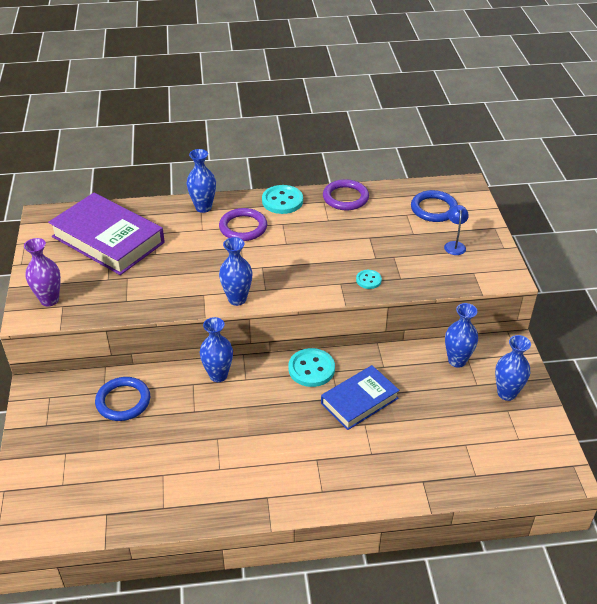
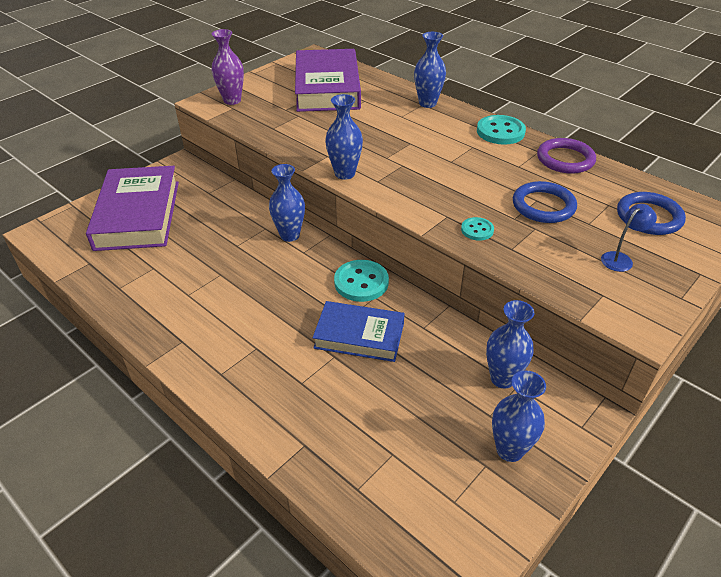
camera: 50 degrees right, 0 degrees up
(77, 451) = (138, 214): none -> purple book
(123, 401) = (209, 206): blue ring -> blue ring (543, 206)
(243, 227) = (435, 131): purple ring -> none

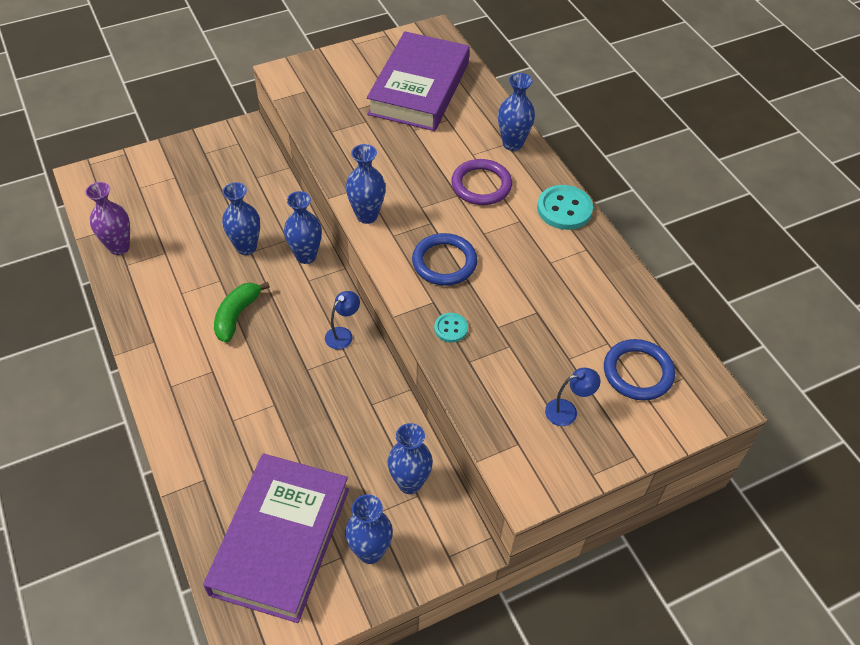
camera: 20 degrees right, 10 degrees up
(138, 214) = (178, 184): purple book -> purple book (281, 540)
(230, 243) = (246, 247): none -> blue vase
(232, 100) = (311, 79): purple vase -> purple vase (119, 247)
(253, 296) = (237, 315): none -> green banana
(359, 336) = (308, 391): blue book -> none
(361, 282) = (343, 334): turquoise button -> blue lamp
(543, 206) = (538, 321): blue ring -> blue ring (444, 262)
(565, 159) = (607, 269): purple ring -> purple ring (481, 185)

